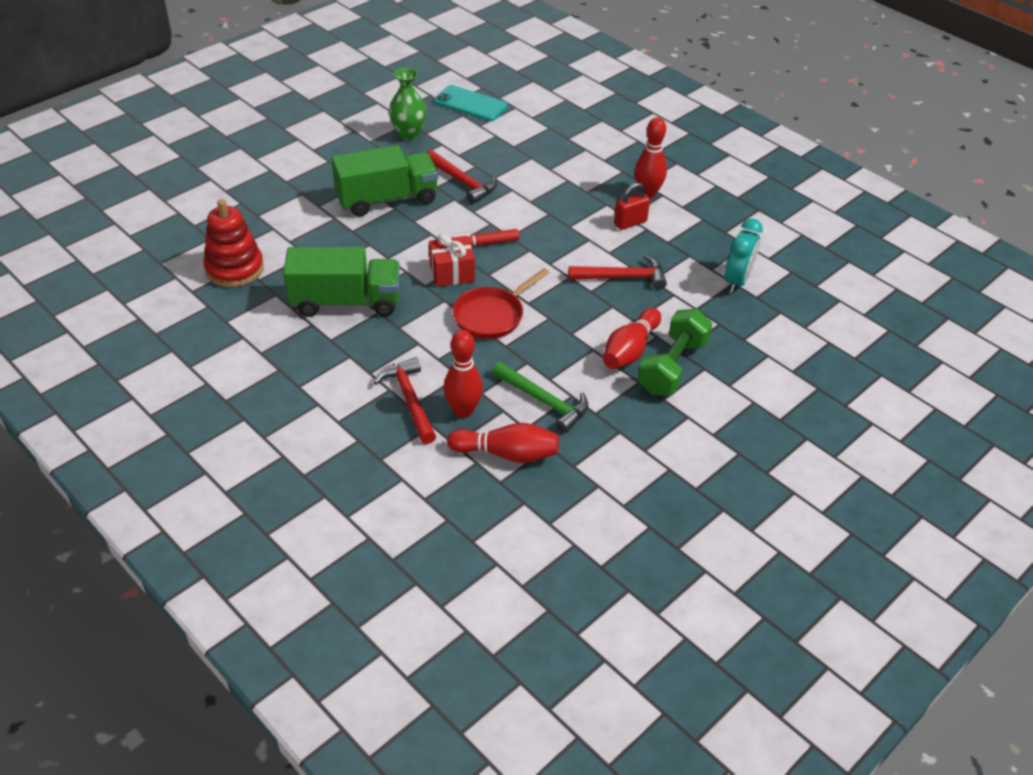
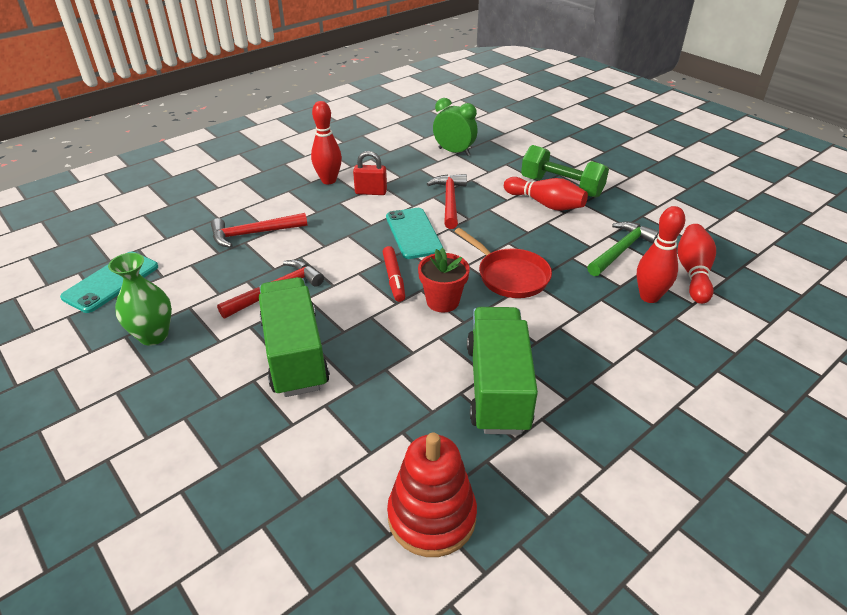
camera: 85 degrees left, 5 degrees down
(409, 400) = (646, 332): red hammer -> red hammer (253, 233)
(452, 273) = (442, 301): red gift -> red flower pot
(557, 253) = (413, 233): none -> turquoise phone
(630, 223) = (371, 192): red padlock -> red padlock turned 60 degrees counterclockwise
(737, 281) = (454, 152): turquoise clock -> green clock

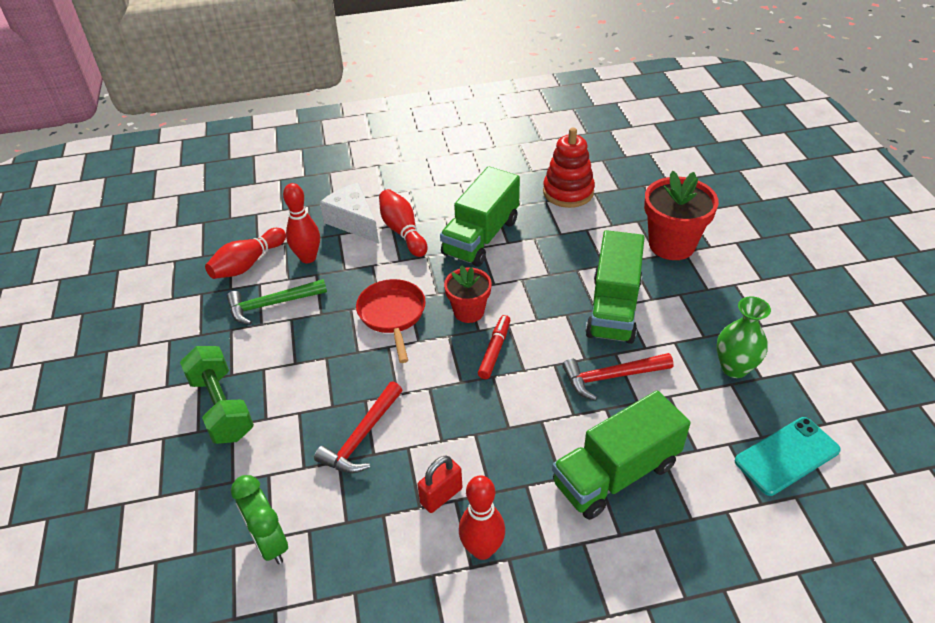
camera: 150 degrees left, 5 degrees up
(240, 471) = (671, 245): none -> red flower pot
(253, 233) = (615, 474): red hammer -> green truck
(371, 192) = (441, 496): red padlock -> red padlock turned 75 degrees counterclockwise
(413, 233) = (438, 401): turquoise phone -> none
(545, 204) = (268, 387): red bowling pin -> red bowling pin (403, 231)
(658, 351) = (354, 222): none -> white cheese

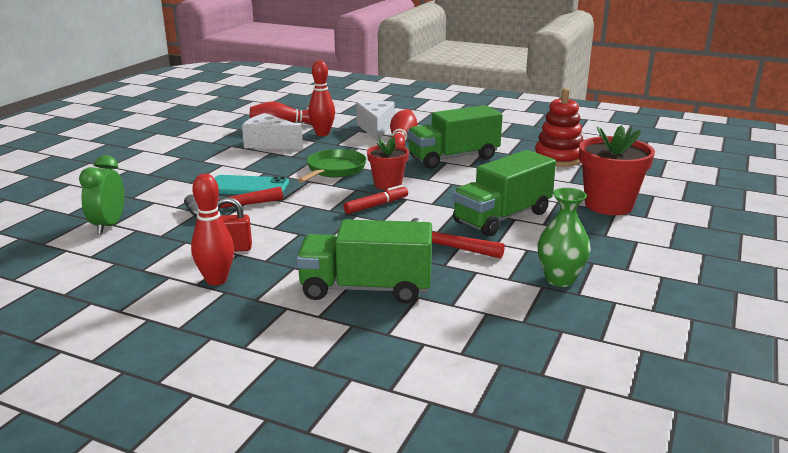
camera: 35 degrees right, 20 degrees down
(222, 407) = (175, 170): green dumbbell -> none
(272, 304) = (270, 144): green hammer -> white cheese
(392, 315) = (334, 170): red pan -> green pan
(787, 456) = (529, 340): turquoise phone -> turquoise phone (248, 186)

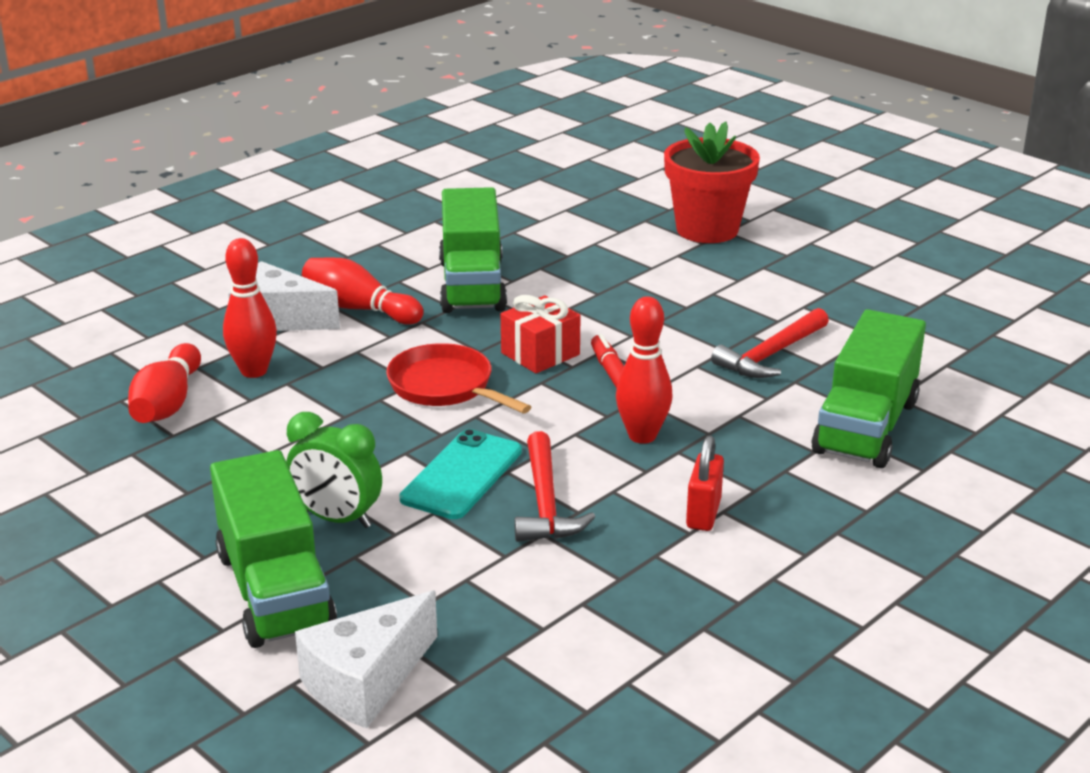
camera: 70 degrees left, 5 degrees up
(108, 225) = (547, 632): green clock -> green clock (337, 519)
(216, 280) = (801, 536): red bowling pin -> red bowling pin (642, 436)
(270, 144) = (259, 430): white cheese -> white cheese (365, 681)
(334, 170) = (445, 387): green pan -> red pan
(388, 184) = (540, 354): red flower pot -> red gift
(502, 217) = (706, 299): green truck -> green truck (275, 590)
(558, 158) = (532, 217): red stacking toy -> none
(560, 279) = (885, 307): green vase -> none

